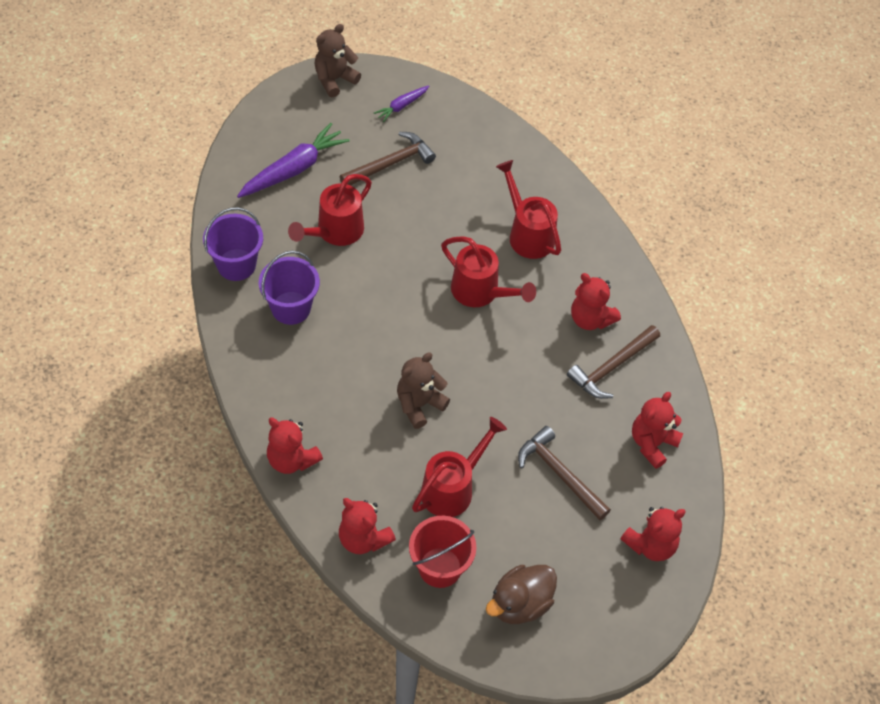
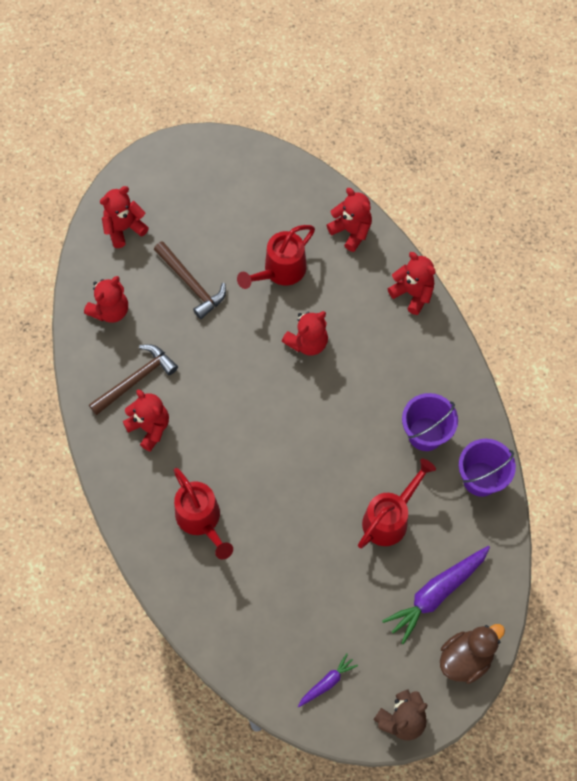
camera: 175 degrees left, 10 degrees up
(391, 163) = (337, 603): brown hammer -> none
(419, 404) = (307, 342): brown teddy bear -> red teddy bear
(440, 567) = (291, 210): red bucket -> none
(480, 292) = (250, 453): red watering can -> none
(520, 604) = (230, 184): brown duck -> brown duck (466, 658)

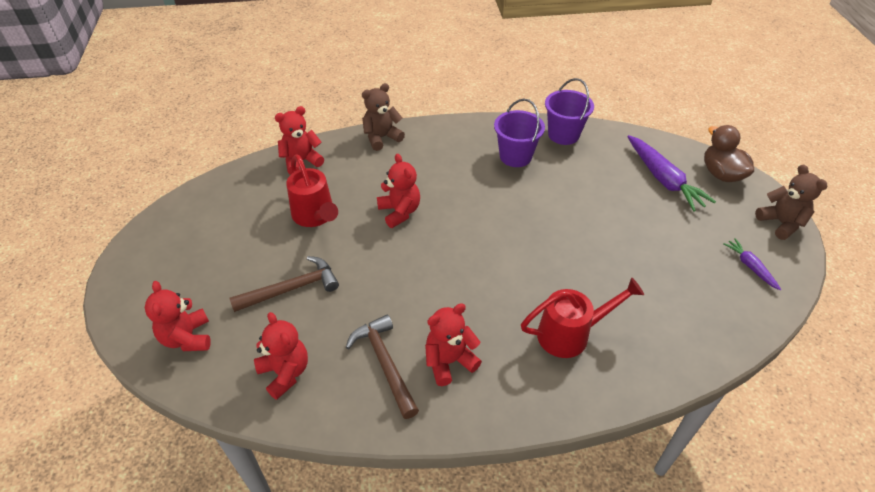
camera: 75 degrees left, 20 degrees down
(390, 518) = (590, 193): red watering can -> none
(412, 293) = (382, 138): red teddy bear -> brown teddy bear

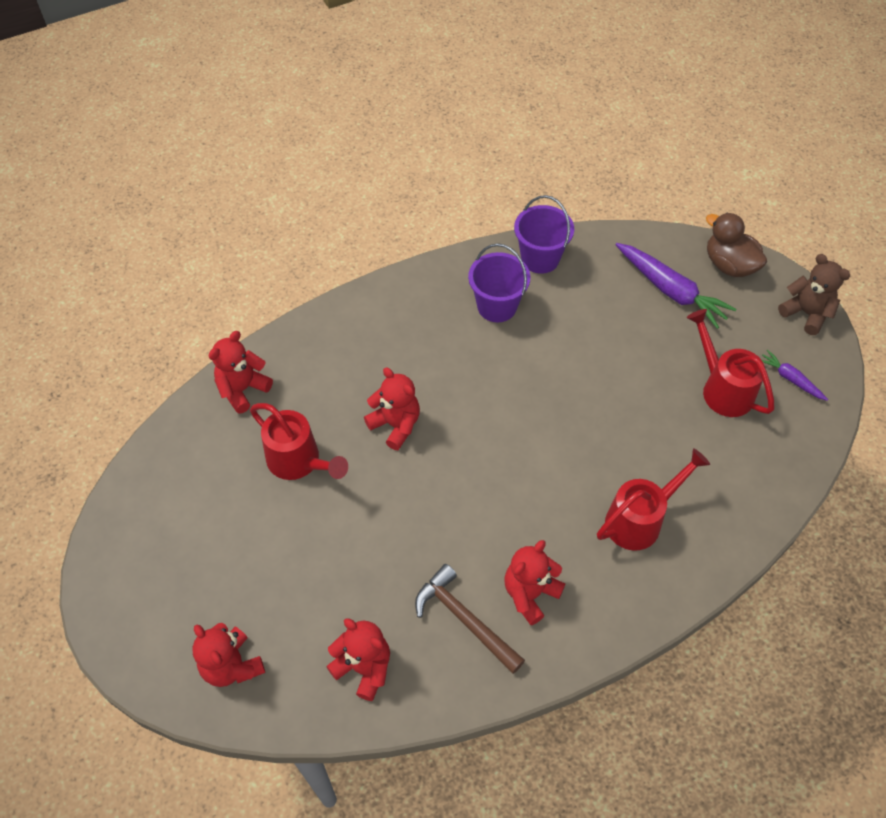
camera: 20 degrees left, 10 degrees up
(292, 288) = (319, 565): brown hammer -> none
(382, 138) = (326, 325): brown teddy bear -> none
(684, 257) = (722, 388): none -> red watering can

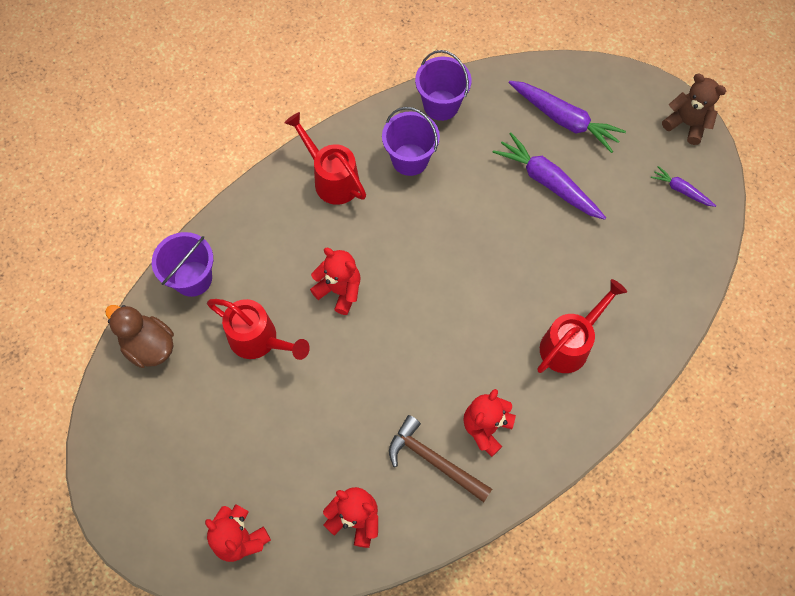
camera: 10 degrees left, 10 degrees up
(242, 389) = (192, 278): red teddy bear -> purple bucket
(643, 350) = (548, 183): none -> purple carrot
(722, 388) = (623, 209): red watering can -> red watering can (332, 179)
(729, 265) = (612, 86): brown duck -> brown duck (149, 346)

